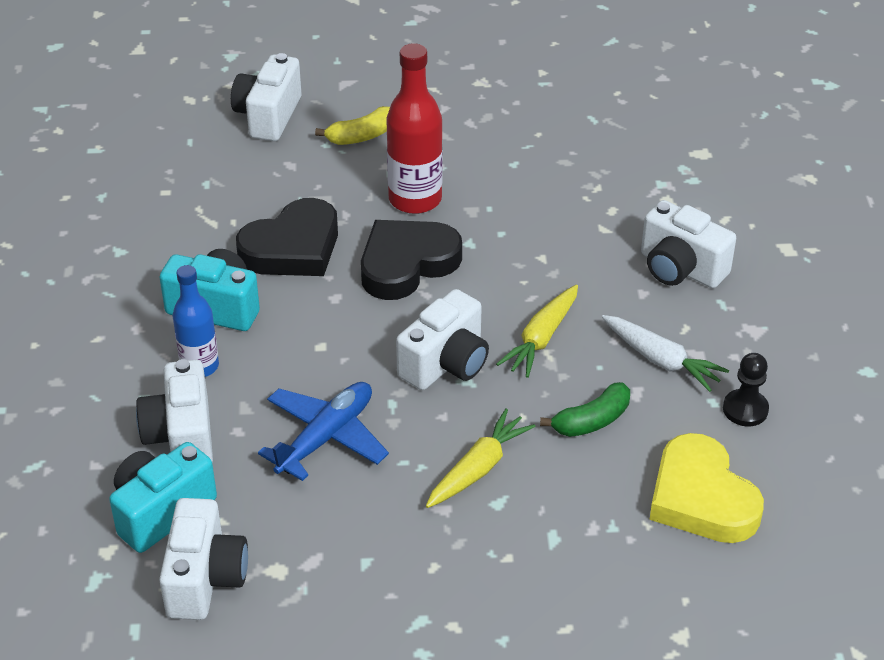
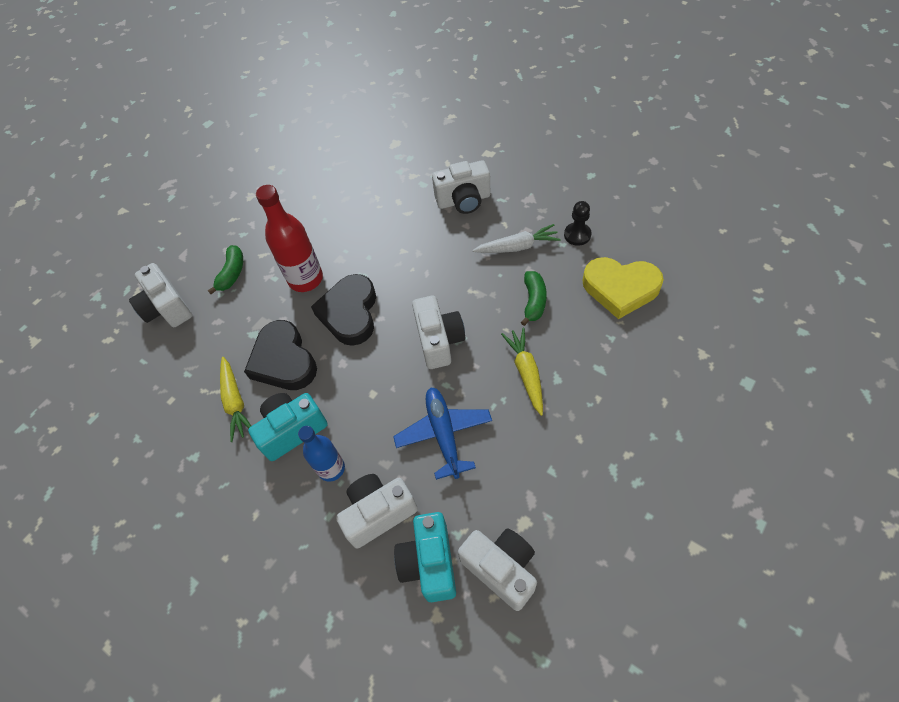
camera: 45 degrees left, 15 degrees up
(182, 436) = (378, 513): white camera -> white camera turned 120 degrees clockwise
(292, 248) = (284, 360): black heart -> black heart turned 150 degrees clockwise
(362, 136) = (232, 273): yellow banana -> green banana
(541, 339) = (459, 287): yellow carrot -> yellow carrot (235, 402)

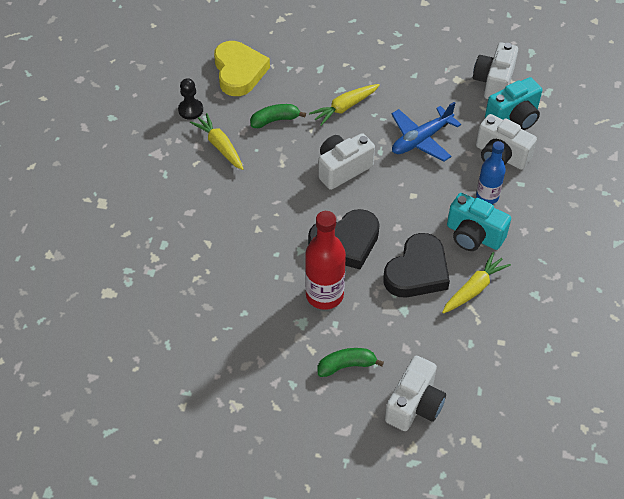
camera: 120 degrees left, 5 degrees down
(463, 200) = (176, 202): white camera -> none
(517, 247) = (220, 146): white carrot -> yellow carrot

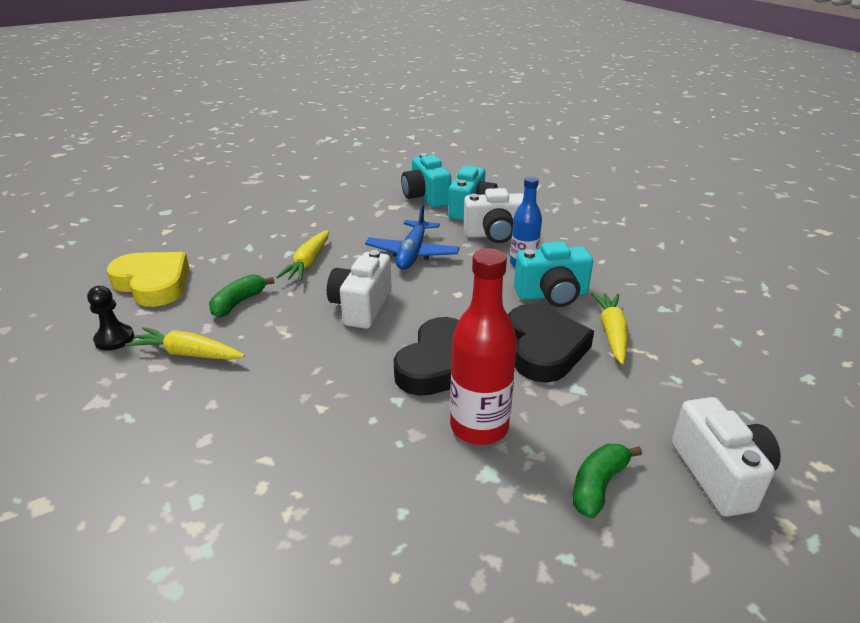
camera: 40 degrees left, 20 degrees down
(493, 82) = (426, 197): white camera -> turquoise camera

